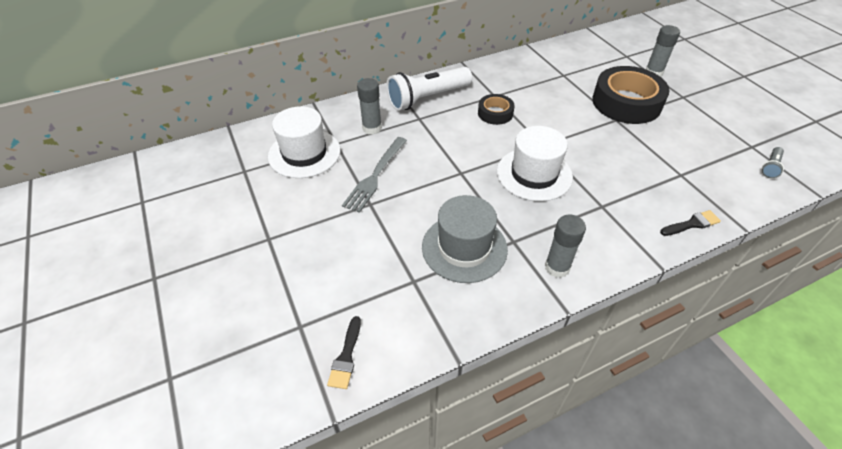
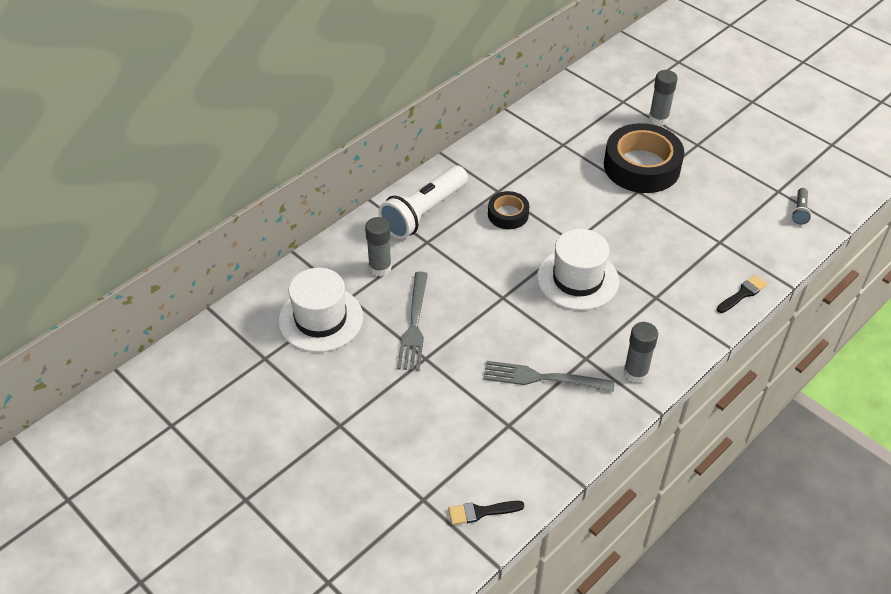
camera: 20 degrees left, 0 degrees up
(346, 356) = (481, 512): black brush -> black brush turned 90 degrees clockwise
(464, 248) = (541, 378): grey hat -> grey fork

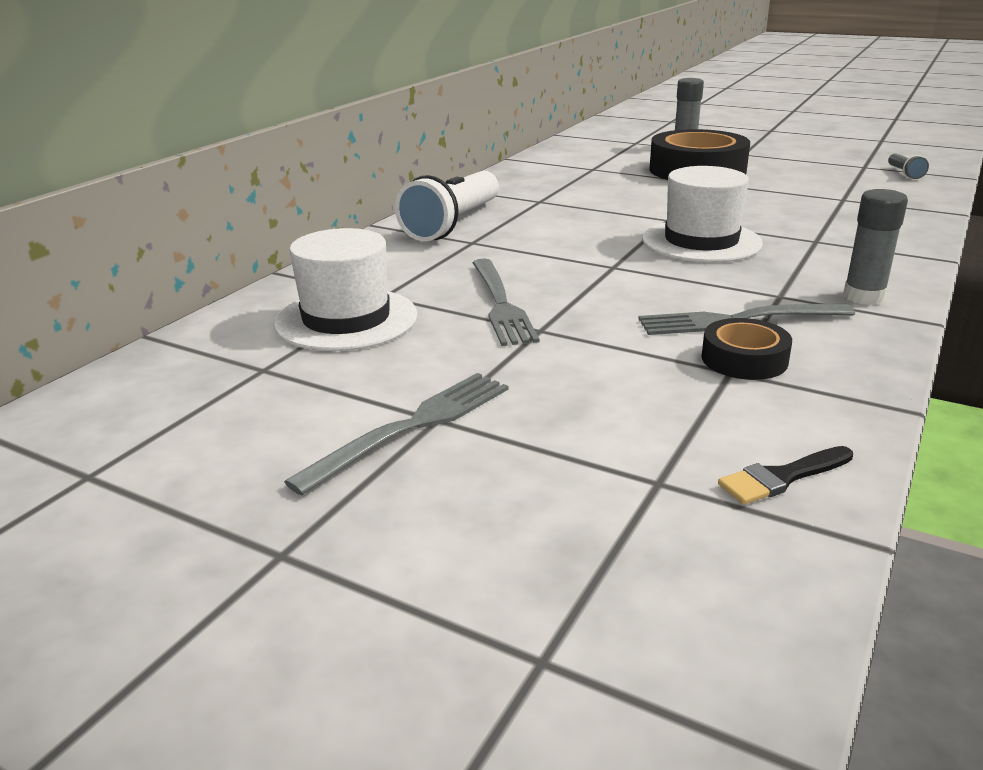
camera: 15 degrees left, 20 degrees down
(326, 428) = (413, 426): none -> grey fork
(380, 268) = (417, 267): grey glue stick -> none
(508, 214) = (566, 213): black tape -> black tape (744, 359)
(743, 294) = (918, 225): black brush -> none

